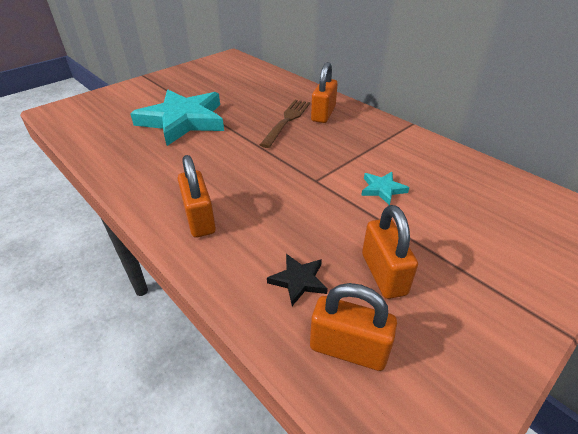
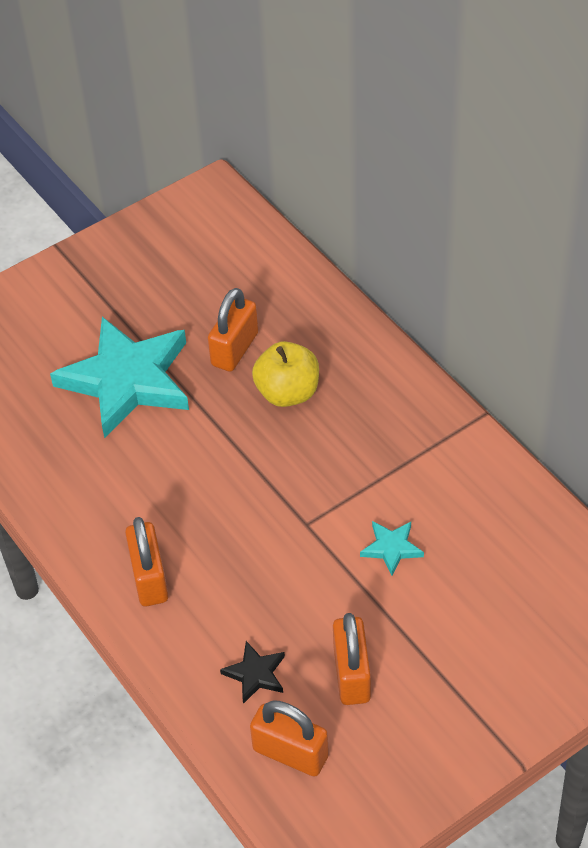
camera: 10 degrees right, 10 degrees up
(287, 121) = (287, 393): brown fork -> yellow apple
(323, 114) = (348, 380): orange padlock -> orange padlock (234, 349)

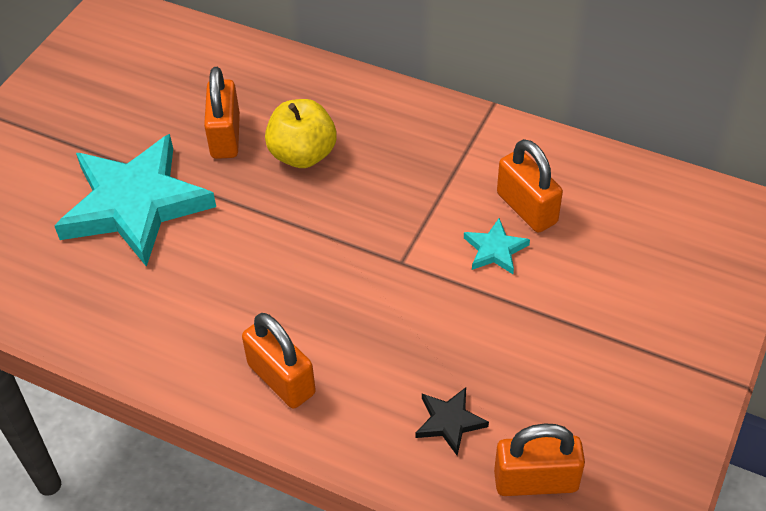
camera: 30 degrees left, 0 degrees up
(352, 674) = (540, 379): orange padlock -> orange padlock (527, 208)

